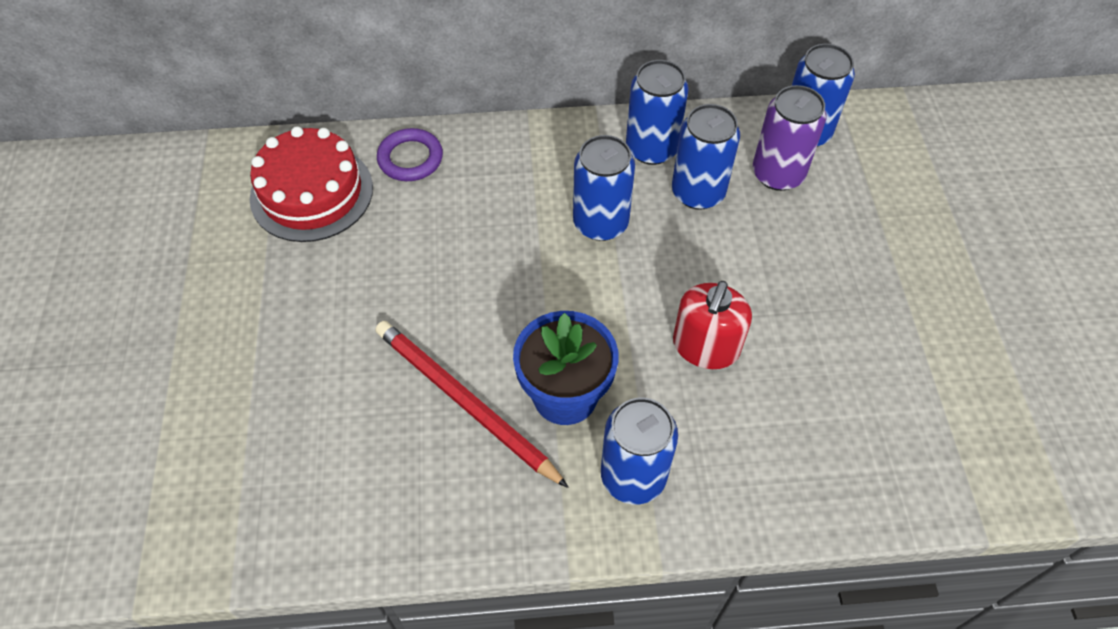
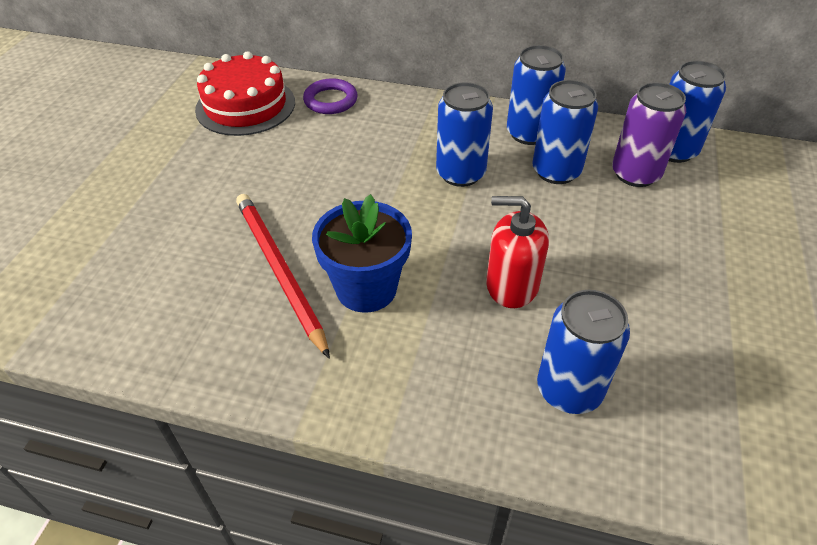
camera: 20 degrees right, 10 degrees down
(633, 476) = (395, 369): blue can -> blue can (569, 389)
(705, 346) = (512, 285): red soap dispenser -> red soap dispenser turned 60 degrees clockwise

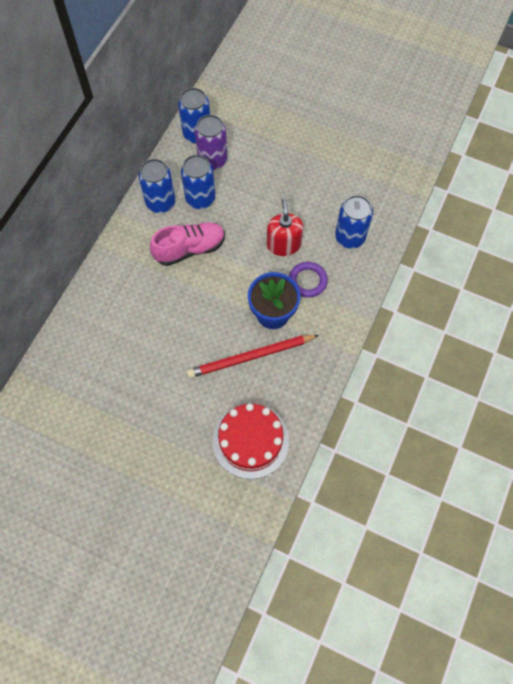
camera: 80 degrees left, 20 degrees up
(245, 106) = (77, 372): red cake -> red cake (251, 440)
(330, 100) = (88, 314): purple ring -> purple ring (307, 281)
(460, 173) = (189, 249): blue can -> pink shoe
(512, 285) = (283, 244): red soap dispenser -> red soap dispenser turned 150 degrees clockwise

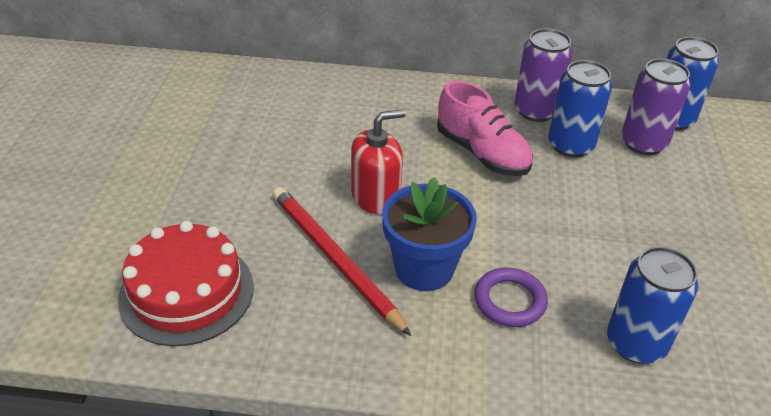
camera: 70 degrees right, 25 degrees down
(160, 202) = (535, 111): blue can -> purple can
(283, 244) = (559, 254): red soap dispenser -> red soap dispenser (376, 196)

